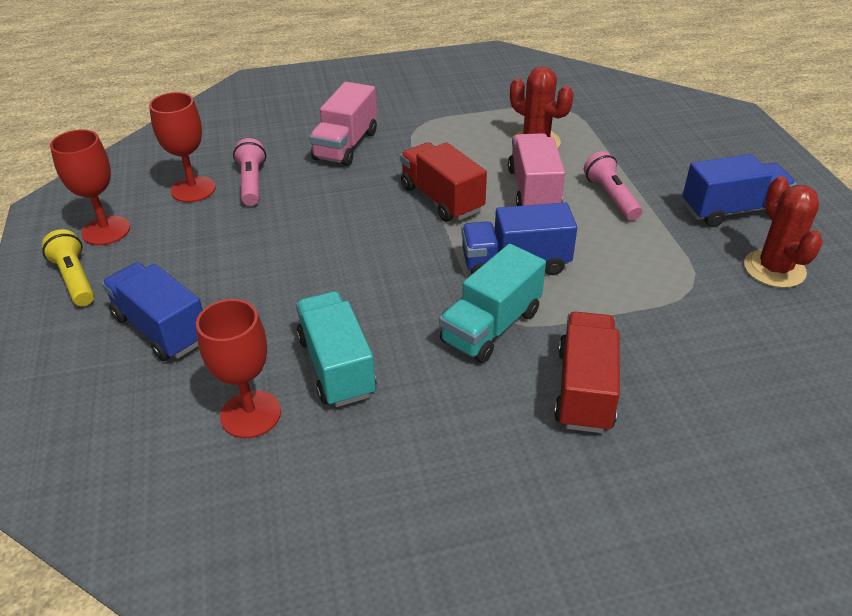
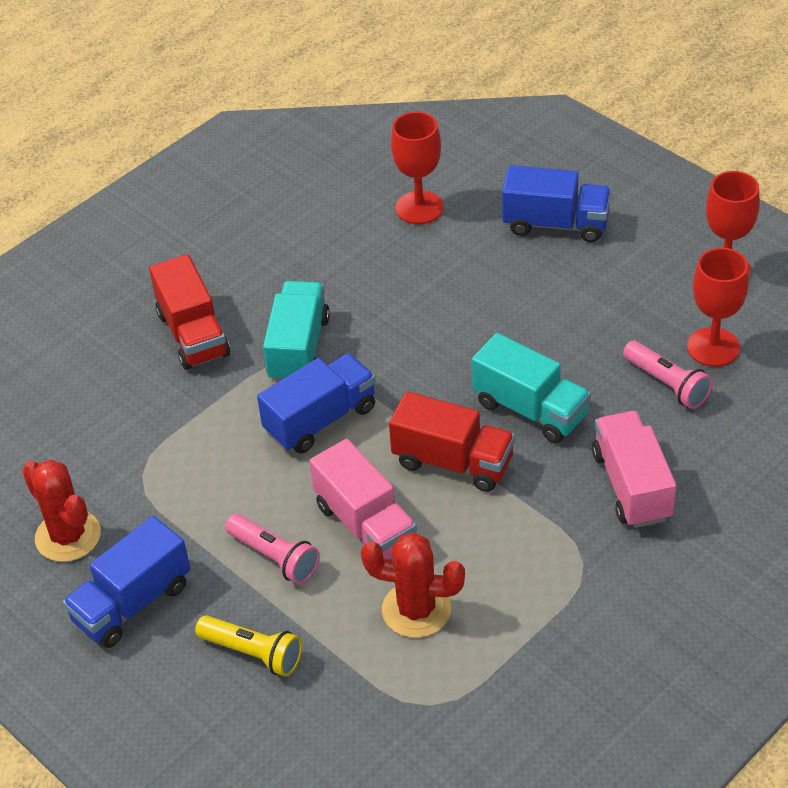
camera: 150 degrees right, 5 degrees up
(75, 279) = (680, 223): yellow flashlight -> yellow flashlight (253, 653)
(337, 366) = (392, 263): turquoise truck -> turquoise truck (530, 409)

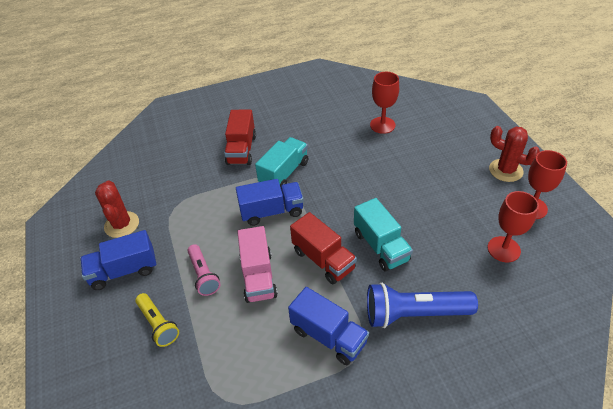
camera: 25 degrees right, 0 degrees up
(416, 610) = (253, 337): red cactus -> red cactus (505, 170)
(556, 224) = (447, 154): blue truck -> blue truck (328, 336)
(632, 486) = (414, 314): pink truck -> blue flashlight
(667, 384) = (465, 261): pink flashlight -> none

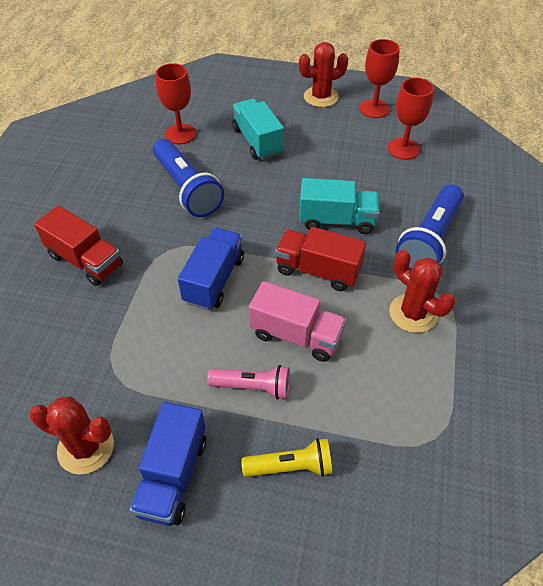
camera: 60 degrees left, 5 degrees up
(284, 173) = (166, 242): turquoise truck -> turquoise truck (257, 141)
(323, 260) = (318, 270): red truck -> red truck turned 150 degrees counterclockwise
(328, 336) = (413, 313): blue truck -> red cactus
(336, 156) = (187, 189): none -> blue flashlight

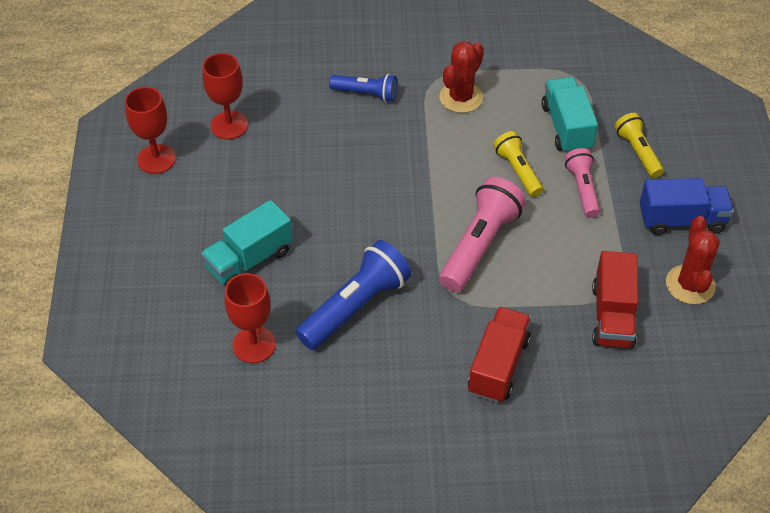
camera: 105 degrees left, 0 degrees up
(214, 280) = (479, 245): blue truck -> pink flashlight
(296, 335) = (518, 171): pink truck -> yellow flashlight
(318, 270) = (436, 168): red truck -> red truck (612, 316)
(321, 97) = (141, 214): red cactus -> none
(337, 220) = (363, 165): turquoise truck -> turquoise truck (566, 127)
(429, 240) = (366, 94): blue flashlight -> blue flashlight, size x0.60

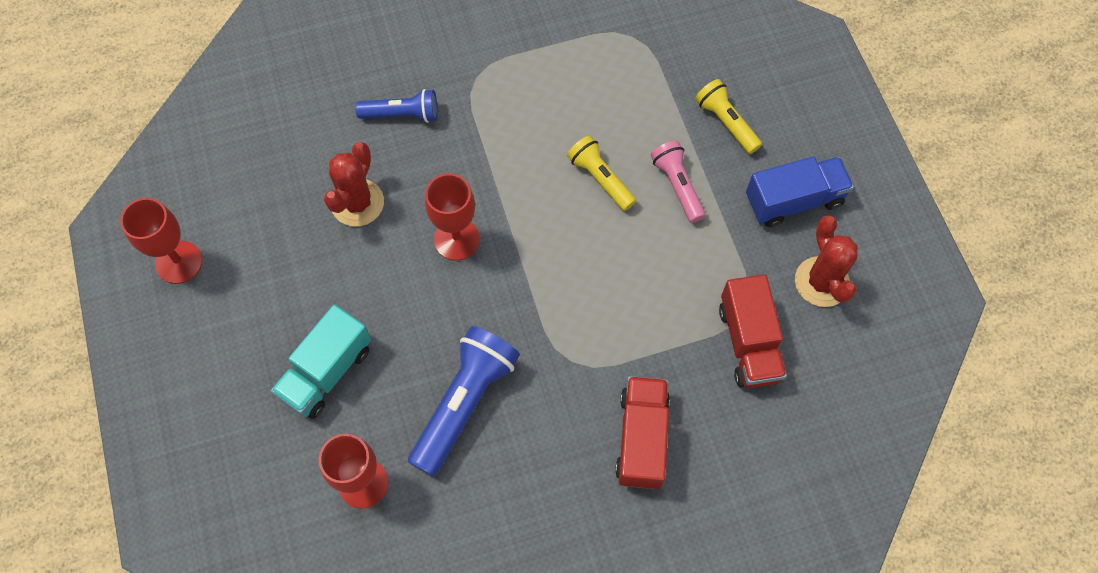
camera: 15 degrees left, 15 degrees up
(229, 125) = (253, 195): red goblet -> red goblet (456, 239)
(461, 97) = (512, 95): red cactus -> red cactus (357, 203)
(479, 245) = (583, 288): pink flashlight -> none
(566, 127) = (640, 108): turquoise truck -> none

